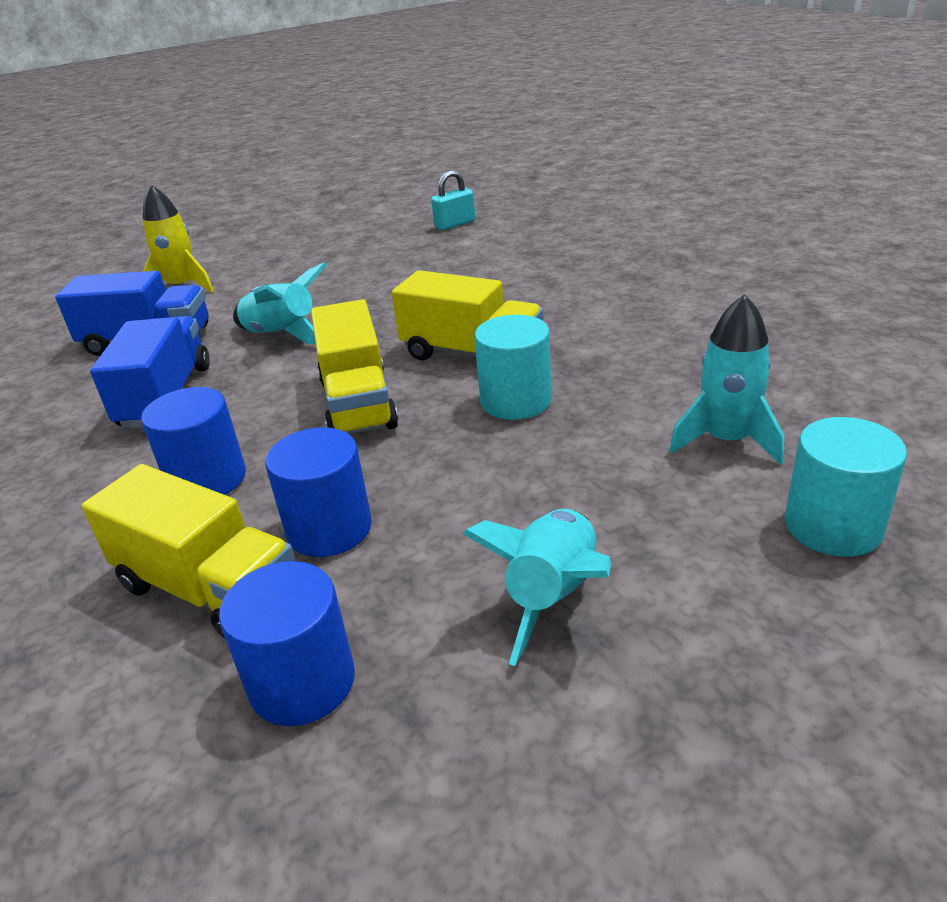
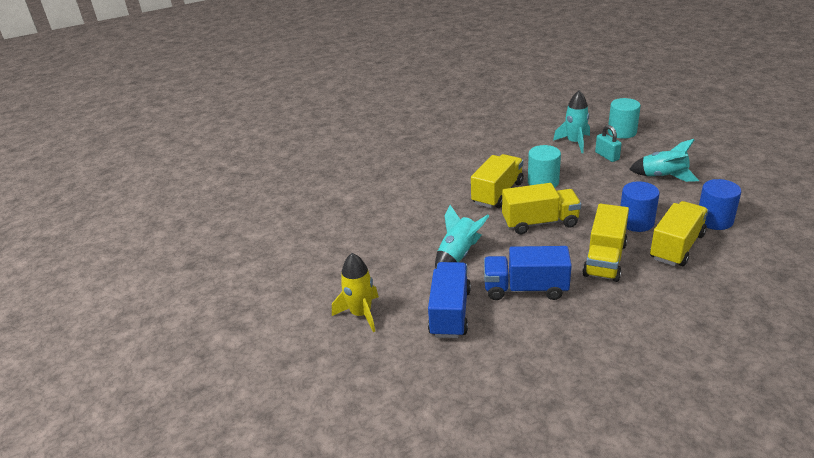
camera: 85 degrees left, 0 degrees up
(207, 479) = (605, 259): blue cylinder -> yellow truck
(455, 224) = (315, 202): turquoise padlock -> turquoise padlock (607, 156)

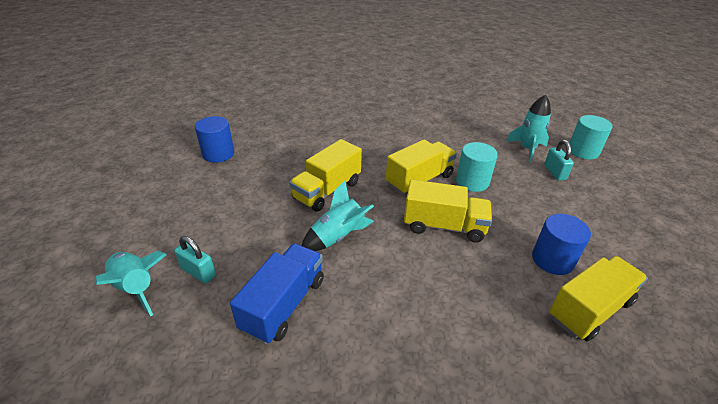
camera: 15 degrees right, 5 degrees up
(361, 314) = (198, 272): yellow rocket -> turquoise padlock
(525, 289) = (382, 303): blue truck -> none
(605, 259) = (493, 297): yellow truck -> yellow truck (327, 190)
(663, 177) = (609, 214): turquoise rocket -> turquoise rocket (136, 288)
(714, 220) = (652, 288): blue cylinder -> blue cylinder (218, 154)

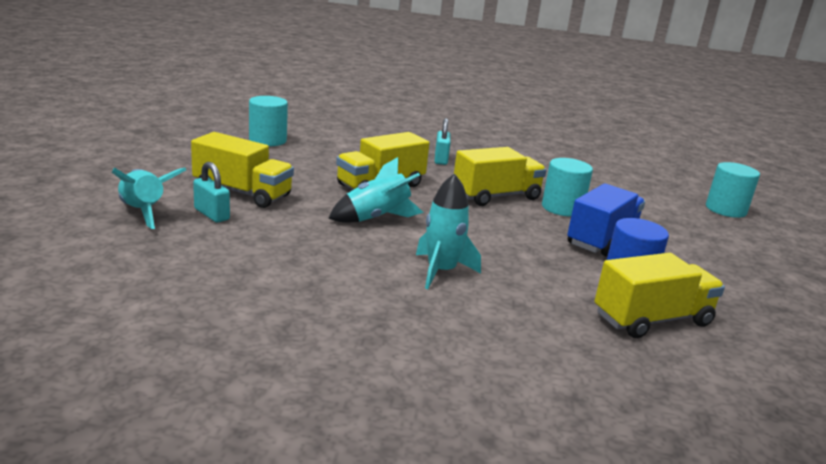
camera: 10 degrees right, 15 degrees down
(218, 154) = (267, 140): blue cylinder -> turquoise cylinder
(284, 304) = (293, 251): blue truck -> blue truck (602, 239)
(444, 226) = (507, 233): yellow truck -> yellow truck (242, 193)
(527, 149) = (650, 196): turquoise rocket -> turquoise rocket (441, 271)
(554, 172) = (675, 219): turquoise padlock -> turquoise padlock (441, 159)

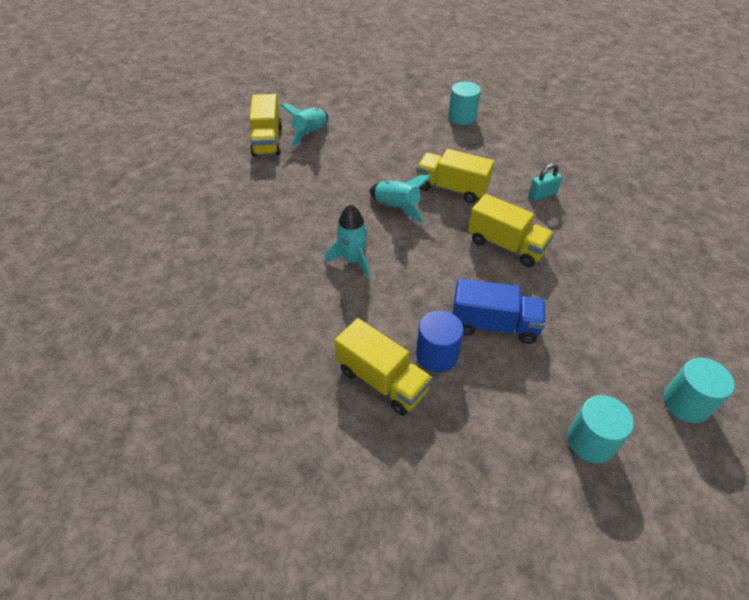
camera: 65 degrees right, 25 degrees up
(212, 214) = (332, 153): turquoise padlock -> none
(242, 193) = (371, 148): yellow truck -> yellow truck (267, 141)
(562, 208) = (530, 287): turquoise cylinder -> turquoise cylinder (590, 441)

